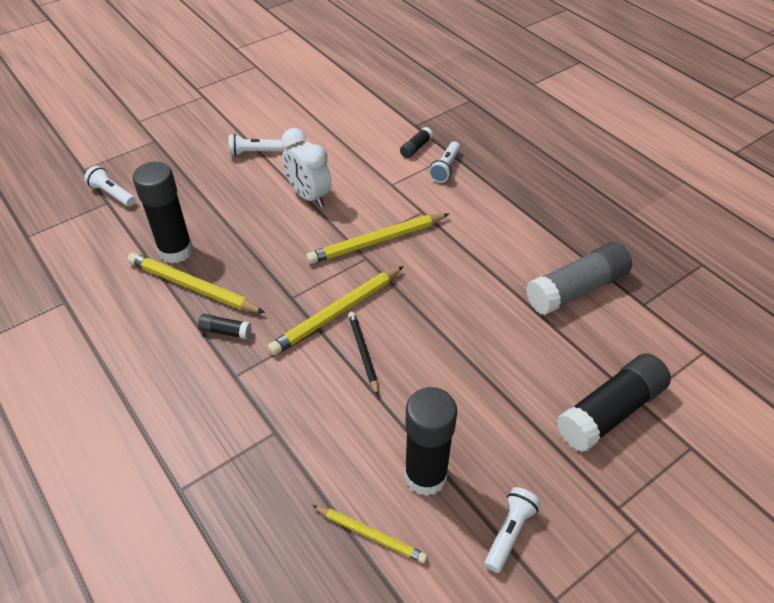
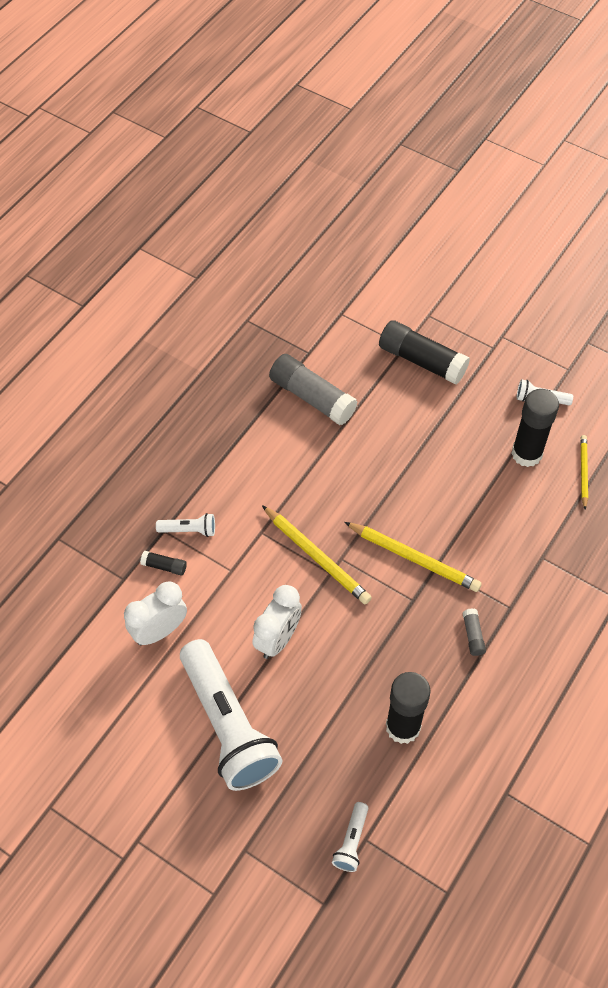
camera: 110 degrees left, 10 degrees up
(192, 287) = (438, 687): yellow pencil -> none
(225, 331) = (473, 635): black glue stick -> grey glue stick
(254, 152) = (228, 724): white flashlight -> white flashlight, size x2.42
(357, 134) = (159, 631): none -> white clock
(363, 353) = (445, 525): black pencil -> none

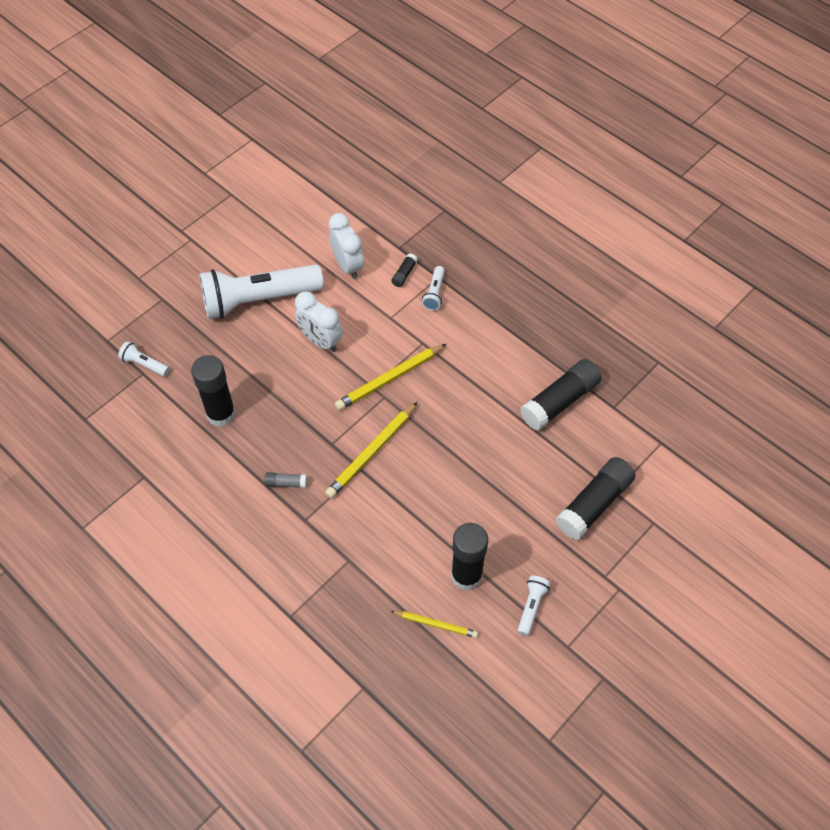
camera: 100 degrees right, 0 degrees up
(312, 397) = (560, 401): grey glue stick -> black glue stick

